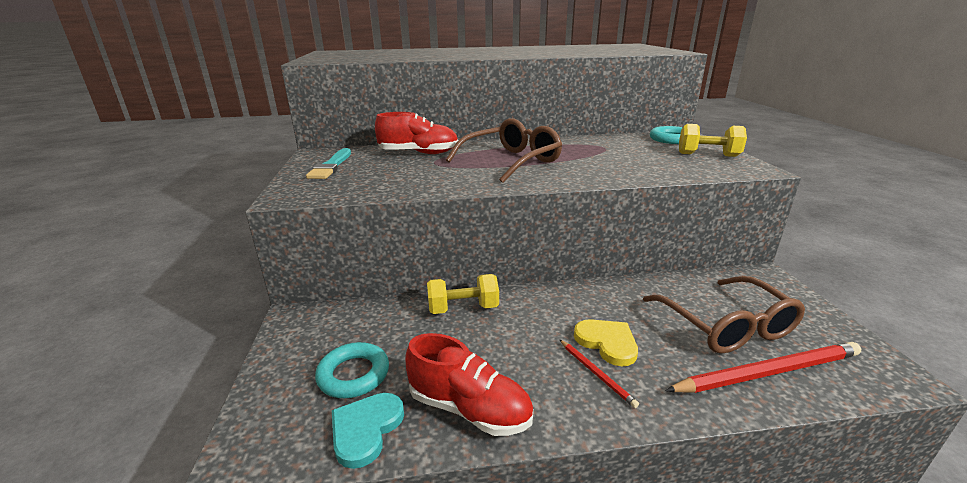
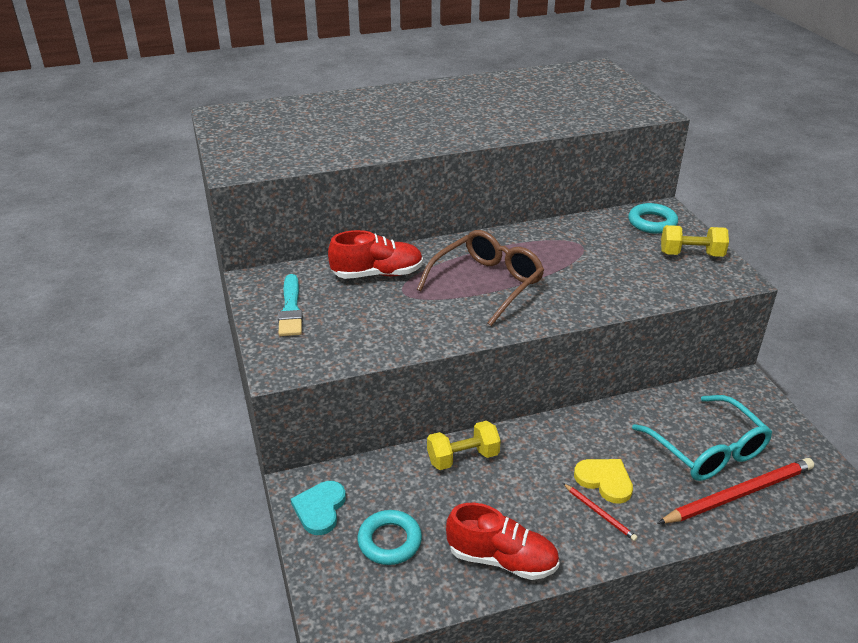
camera: 10 degrees left, 10 degrees up
(366, 429) = (424, 588): turquoise heart -> turquoise heart (320, 509)
(726, 326) = (707, 450): brown glasses -> turquoise glasses

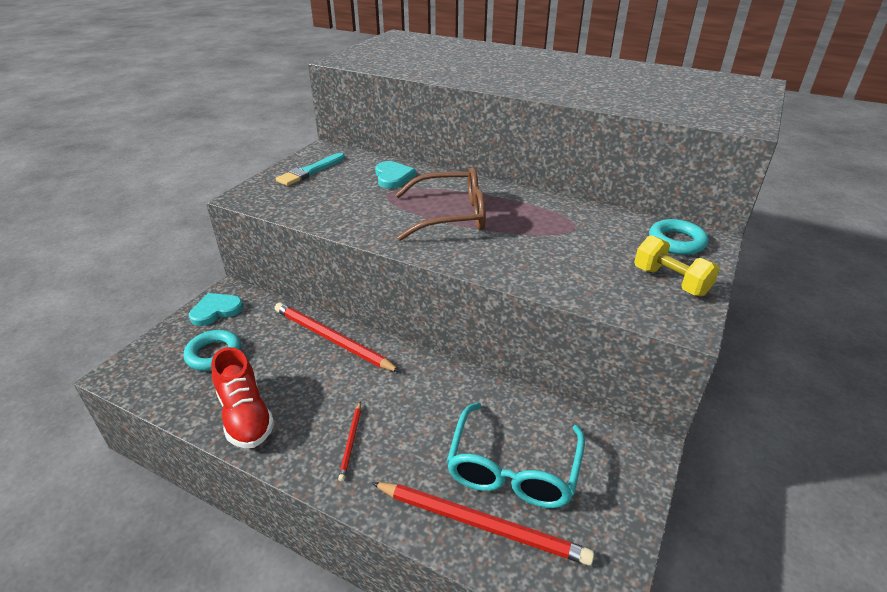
camera: 45 degrees right, 0 degrees up
(377, 274) = (393, 177): red shoe -> turquoise heart
(463, 457) = (332, 339): yellow dumbbell -> red pencil
(605, 481) = (393, 424): yellow heart -> none

